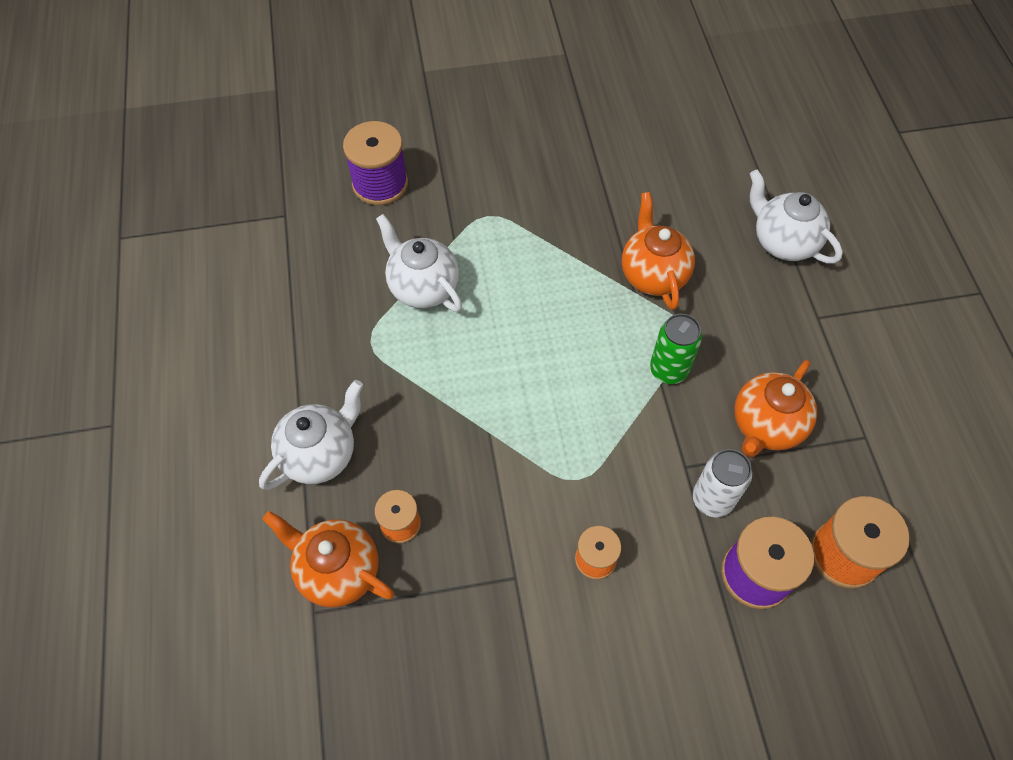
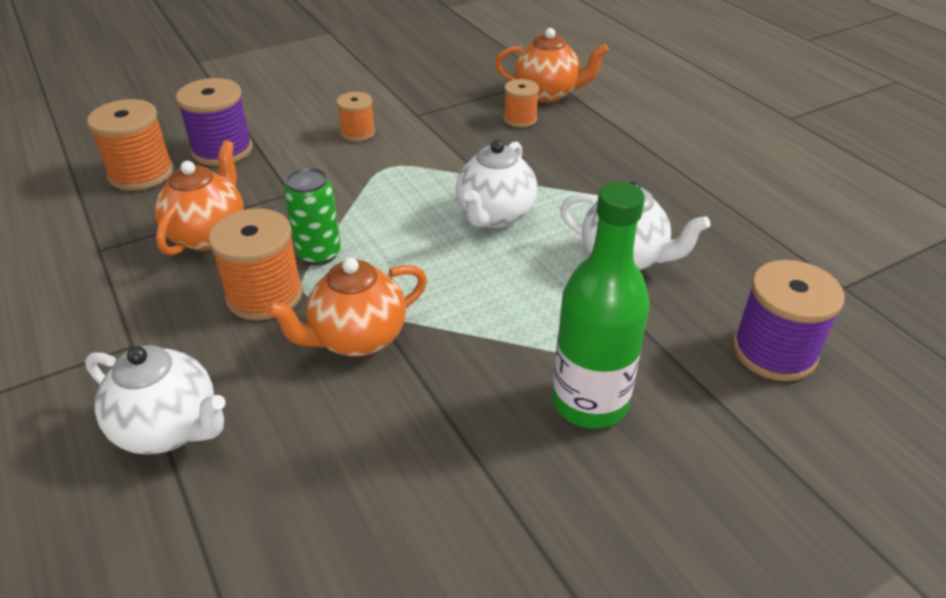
camera: 160 degrees right, 20 degrees down
(320, 454) = (613, 136): white teapot -> white teapot (494, 216)
(518, 186) = (589, 402): none -> green bottle
(653, 275) = (357, 338): orange teapot -> orange teapot turned 90 degrees clockwise
(712, 499) = (262, 179): white can -> none
(718, 336) = (264, 295): none -> orange spool

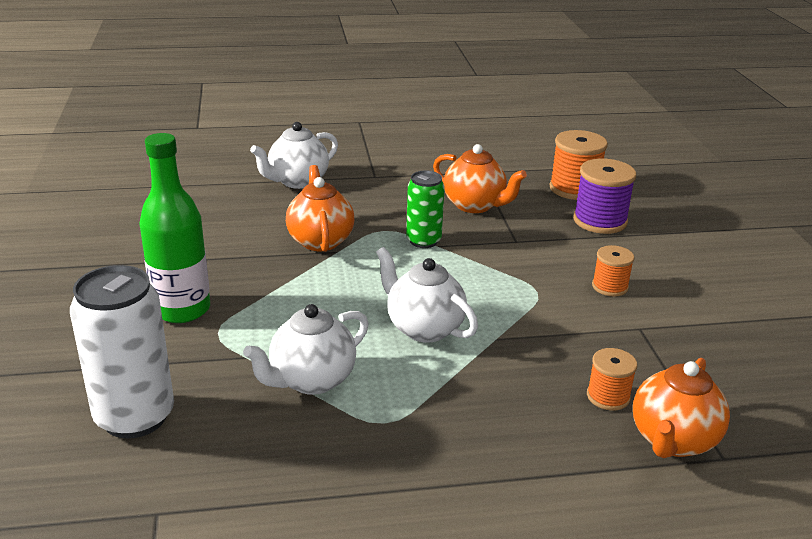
camera: 110 degrees right, 10 degrees down
(264, 295) = (390, 217): orange spool -> none
(774, 352) = (135, 417): purple spool -> white can

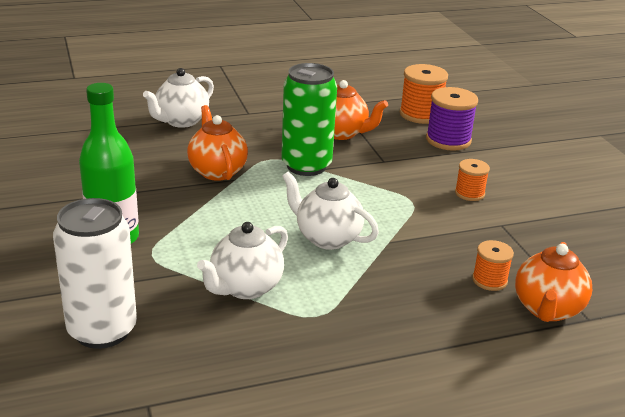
camera: 10 degrees left, 0 degrees up
(423, 241) = (306, 166): green can -> green can, size x1.65

